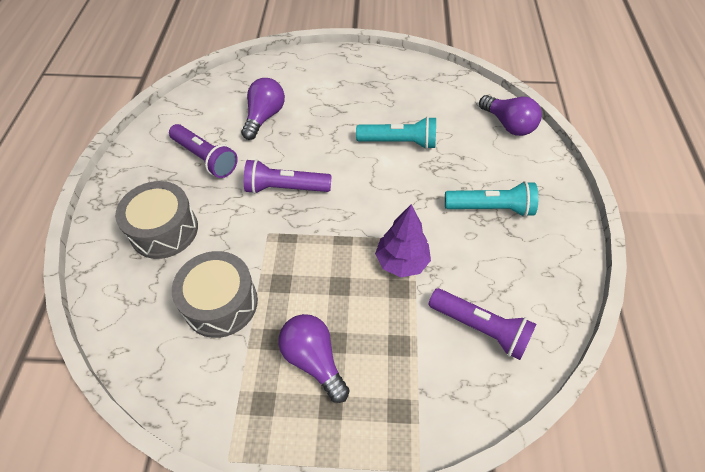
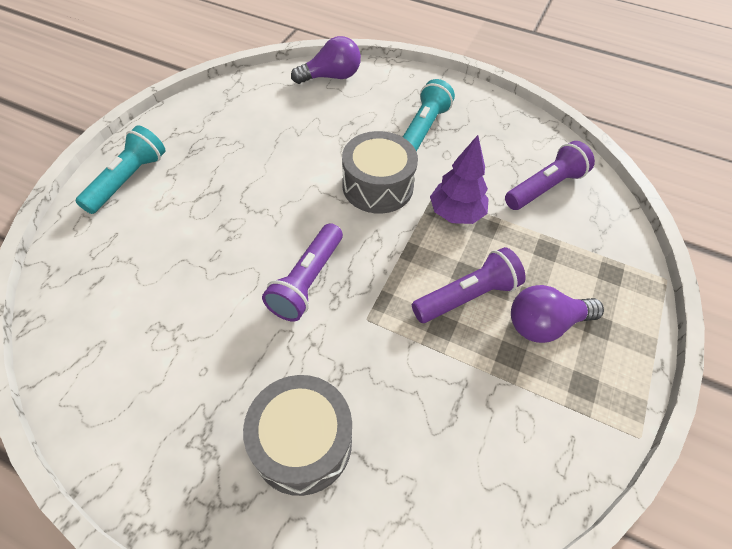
camera: 70 degrees left, 0 degrees up
(205, 158) = (199, 358): purple flashlight -> purple flashlight (467, 296)
(221, 303) = (447, 397): grey drum -> grey drum (377, 186)
(264, 117) = (170, 268): purple light bulb -> none
(399, 142) = (302, 159): turquoise flashlight -> turquoise flashlight (128, 180)

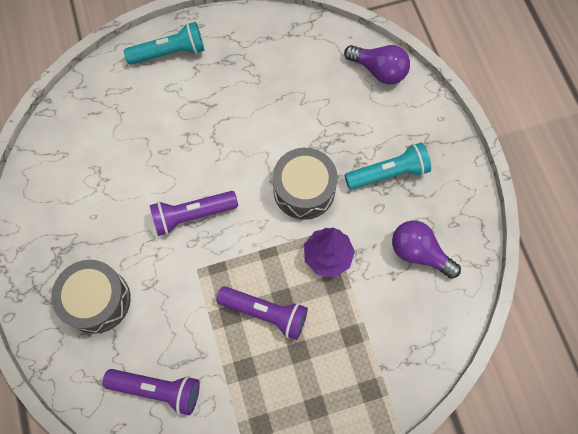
camera: 50 degrees right, 15 degrees up
(545, 187) = (412, 295): purple flashlight -> purple flashlight (158, 389)
(545, 324) = (287, 374): purple light bulb -> purple light bulb (419, 253)

